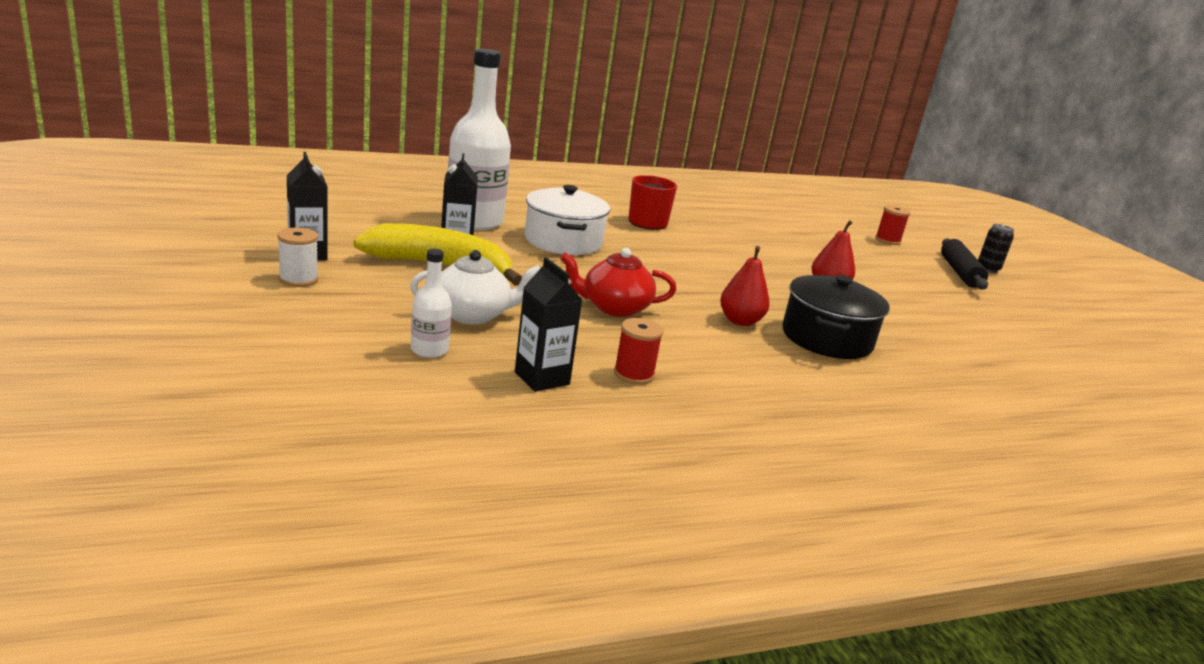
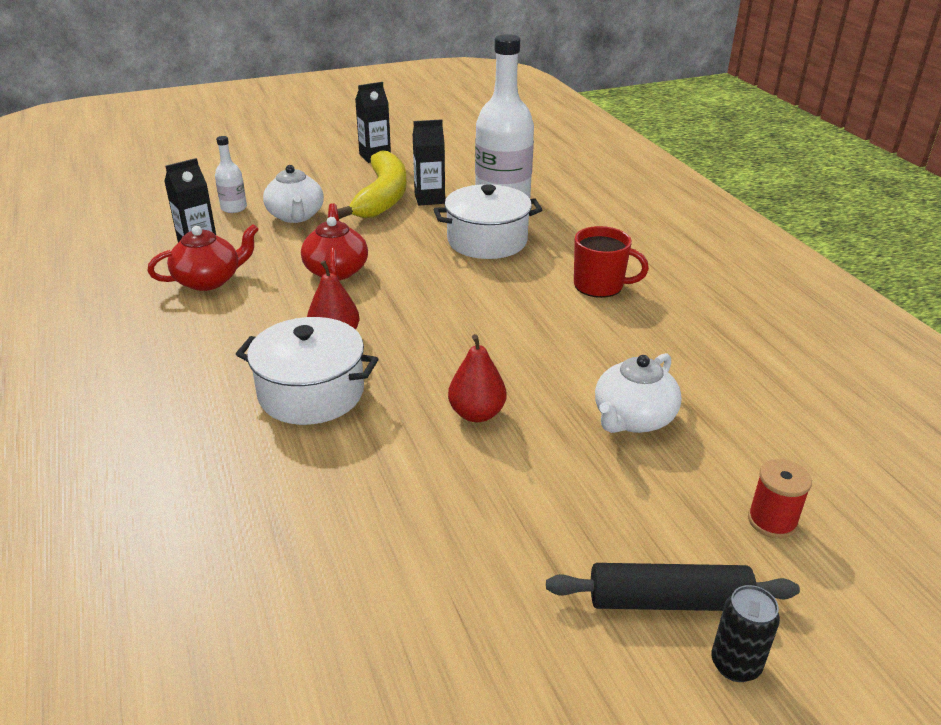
camera: 90 degrees right, 10 degrees up
(298, 279) = (328, 160): white spool -> none
(633, 374) = (209, 280): red spool -> red teapot
(814, 248) = (633, 419): none -> white teapot
(826, 338) = (311, 393): black pot -> white pot

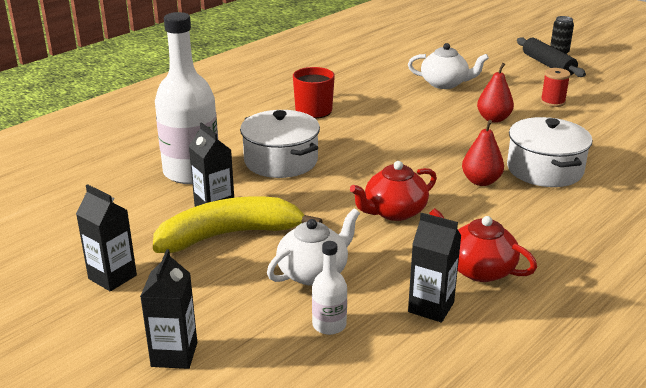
camera: 115 degrees left, 5 degrees down
(273, 162) = (174, 354): none -> black carton
(772, 521) = (477, 53): red spool -> red spool (552, 102)

